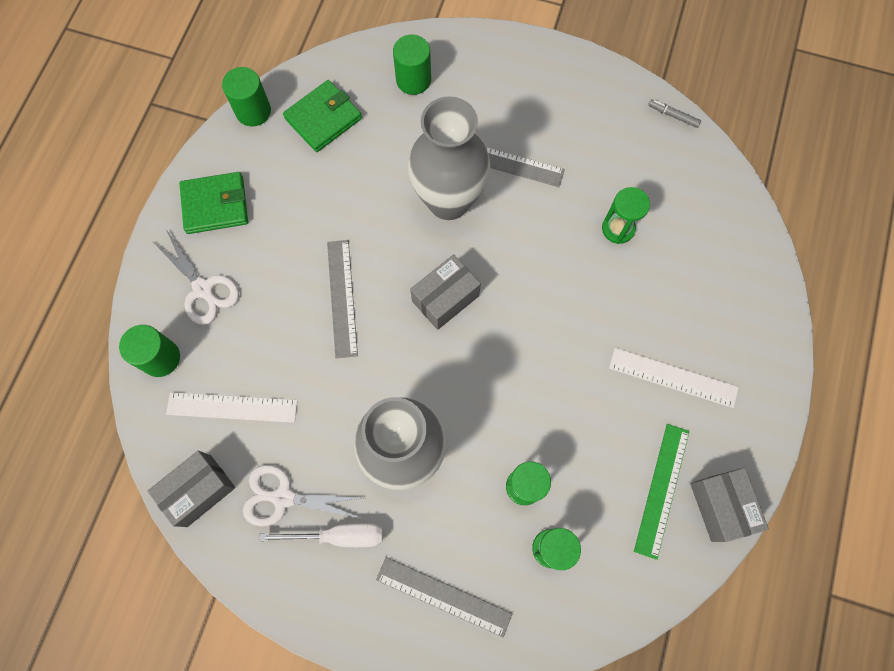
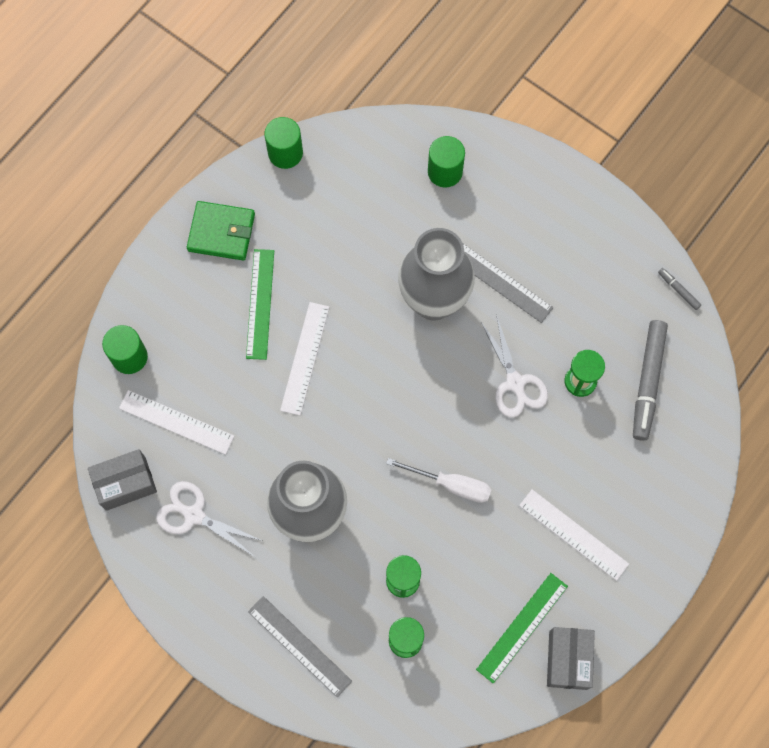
camera: 20 degrees right, 0 degrees up
(203, 289) = (185, 307): white scissors -> white scissors (515, 383)
(278, 260) = (260, 304): none -> green ruler
(323, 118) = (347, 182): green wallet -> none
(339, 536) = (230, 564): white screwdriver -> white screwdriver (451, 484)
(342, 298) = (305, 358): grey ruler -> white ruler
(445, 298) = (396, 391): grey box -> none
(681, 208) = (647, 382): none -> grey marker

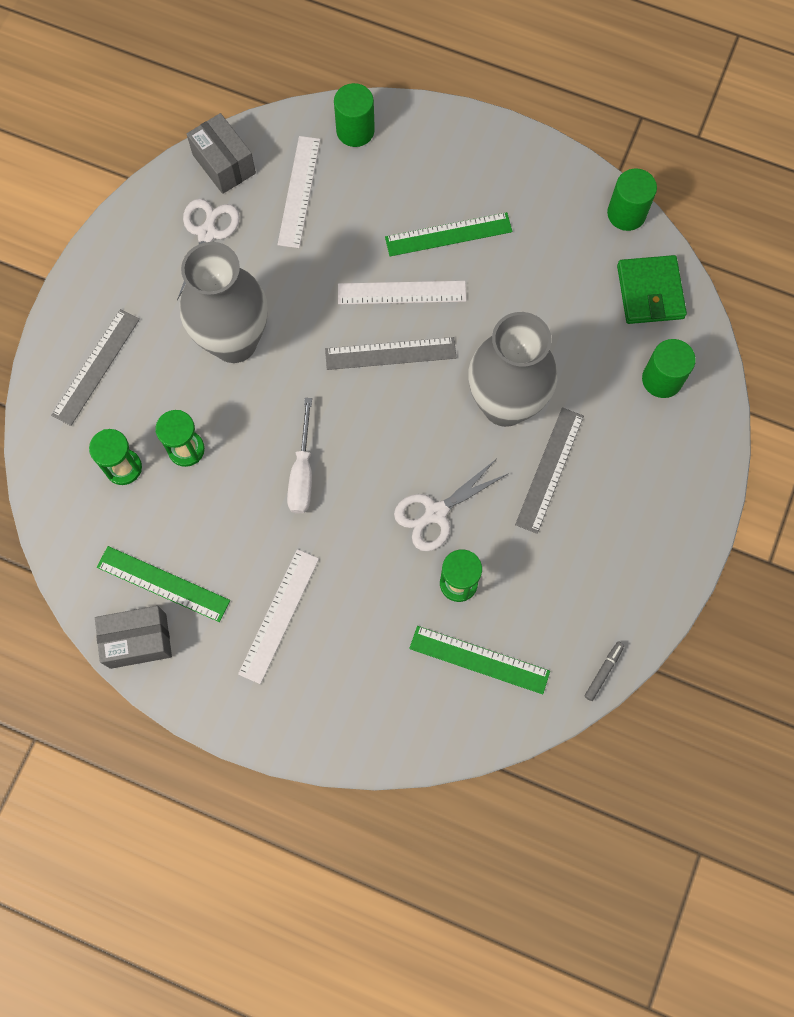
camera: 75 degrees right, 0 degrees up
(221, 232) = (515, 177): green wallet -> green wallet (650, 292)
(360, 382) = (390, 353): none -> grey ruler
(647, 382) = (479, 659): grey marker -> green ruler

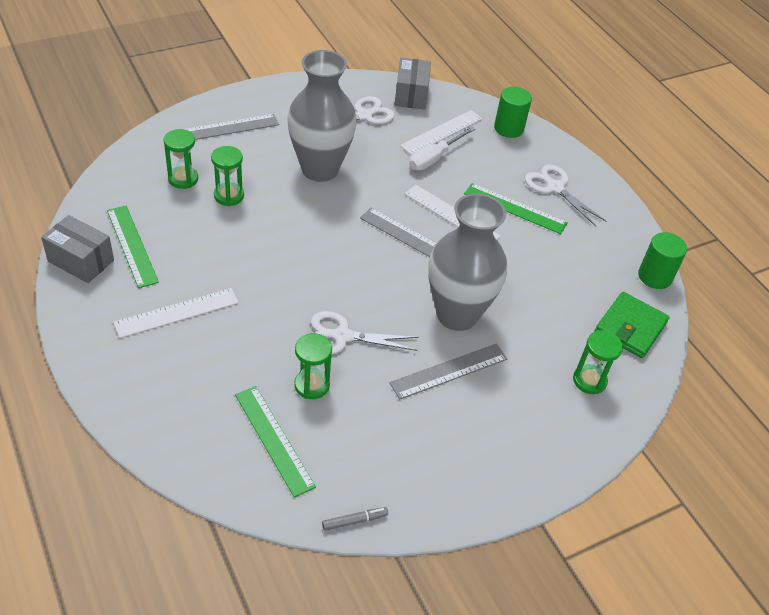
camera: 35 degrees right, 25 degrees down
(302, 473) = (282, 255): white screwdriver -> white screwdriver (434, 158)
(460, 175) = (555, 187): none -> white scissors
(662, 379) = (589, 380): green cylinder -> green hourglass

